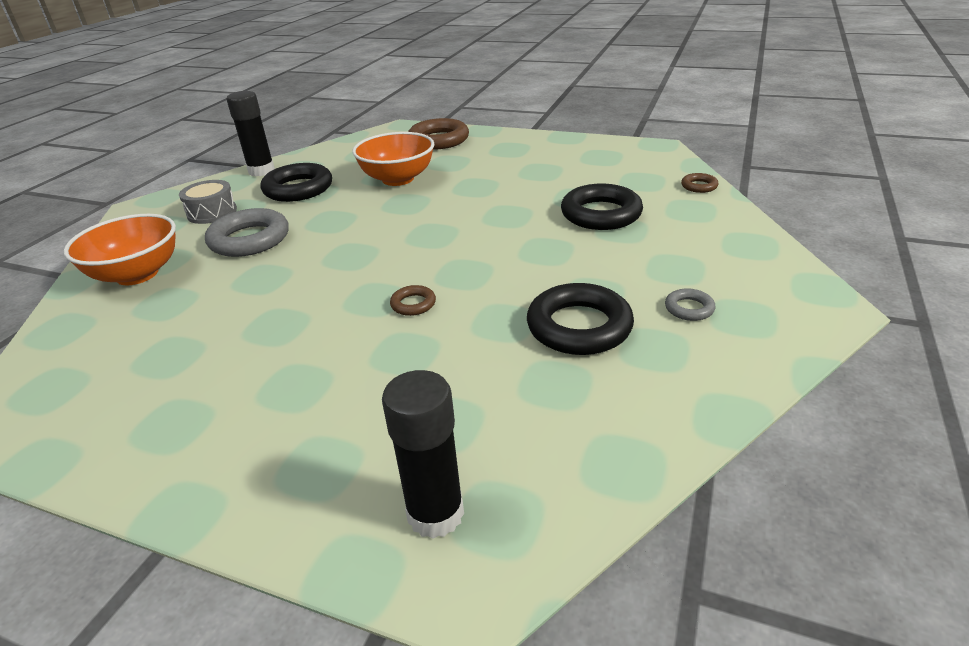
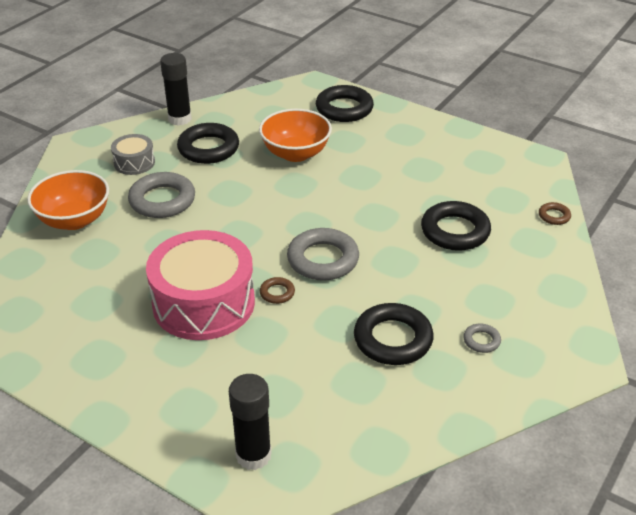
camera: 10 degrees right, 5 degrees up
(319, 331) = (203, 303): none -> pink drum
(438, 140) = (344, 109): brown ring -> black ring
(460, 262) = (323, 259): none -> grey ring

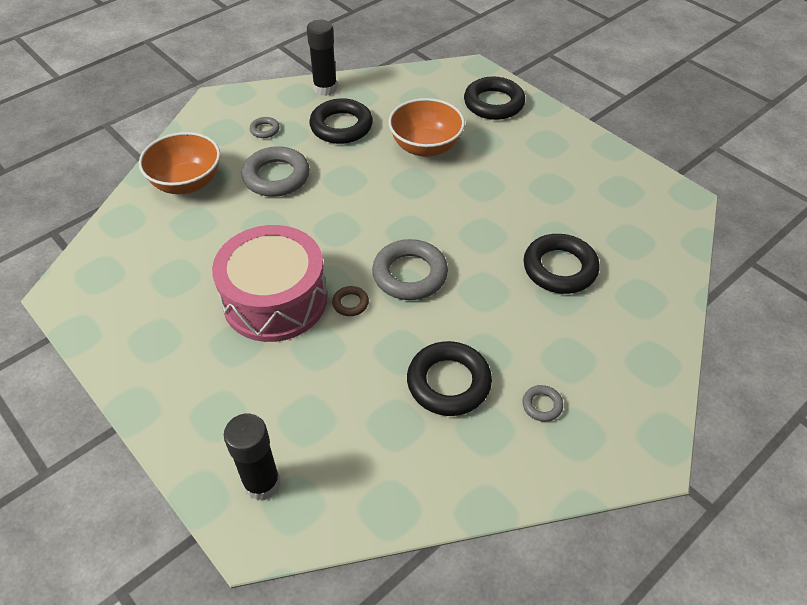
camera: 15 degrees right, 10 degrees up
(134, 163) = (265, 130): grey drum -> grey ring
(554, 216) = (675, 271): brown ring -> none

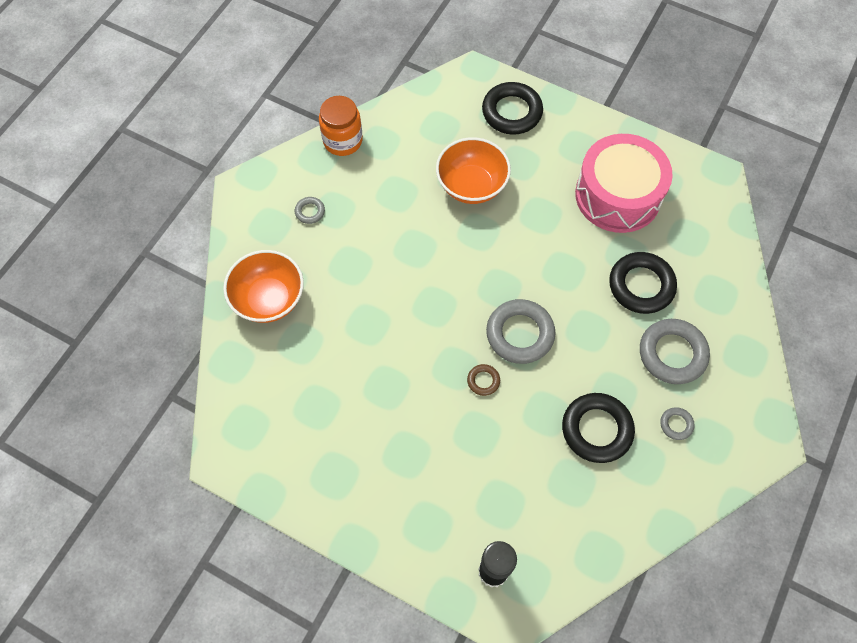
camera: 20 degrees left, 15 degrees up
(275, 299) = (417, 399): pink drum -> pink drum (618, 195)
(276, 177) = (350, 265): grey ring -> grey ring (672, 354)
(325, 88) = (342, 141): black glue stick -> orange jar
(341, 126) = (381, 184): black ring -> none

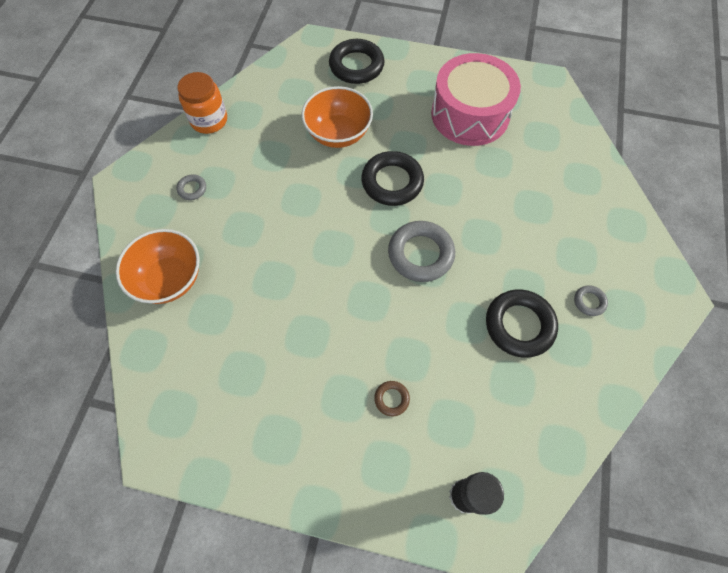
camera: 15 degrees left, 0 degrees up
(483, 381) = (399, 306): brown ring -> brown ring (391, 399)
(641, 285) = (515, 185): black ring -> black ring (392, 182)
(672, 354) = (563, 238): grey ring -> none

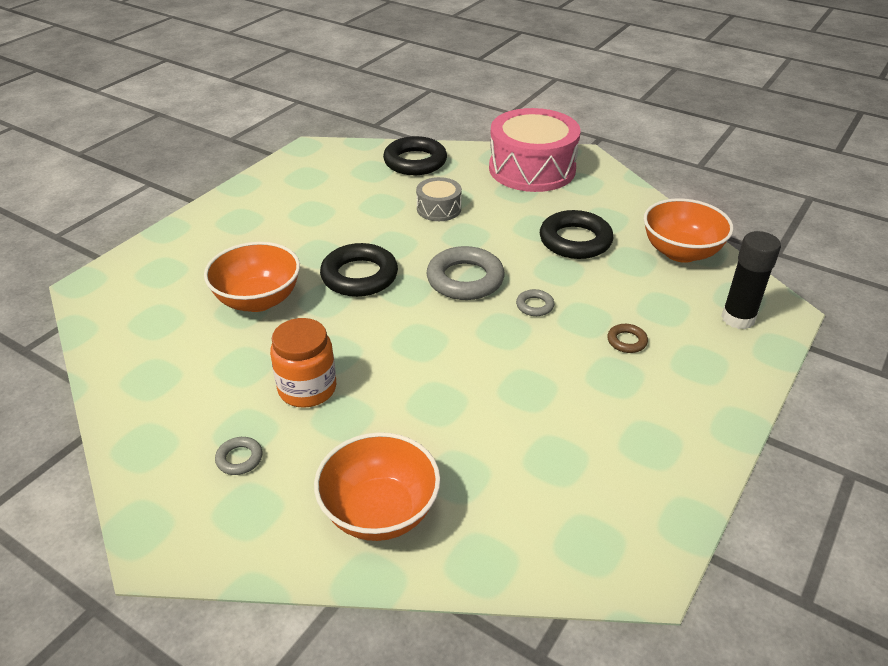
camera: 70 degrees left, 25 degrees down
(209, 120) = (128, 417): orange jar -> orange jar (307, 389)
(356, 66) = (166, 262): black ring -> black ring (415, 162)
(470, 114) = (311, 203): pink drum -> pink drum (532, 169)
(511, 203) = (439, 209): none -> grey drum
(549, 426) = (681, 252): none -> orange bowl
(589, 302) = (567, 197): grey ring -> grey ring (534, 306)

